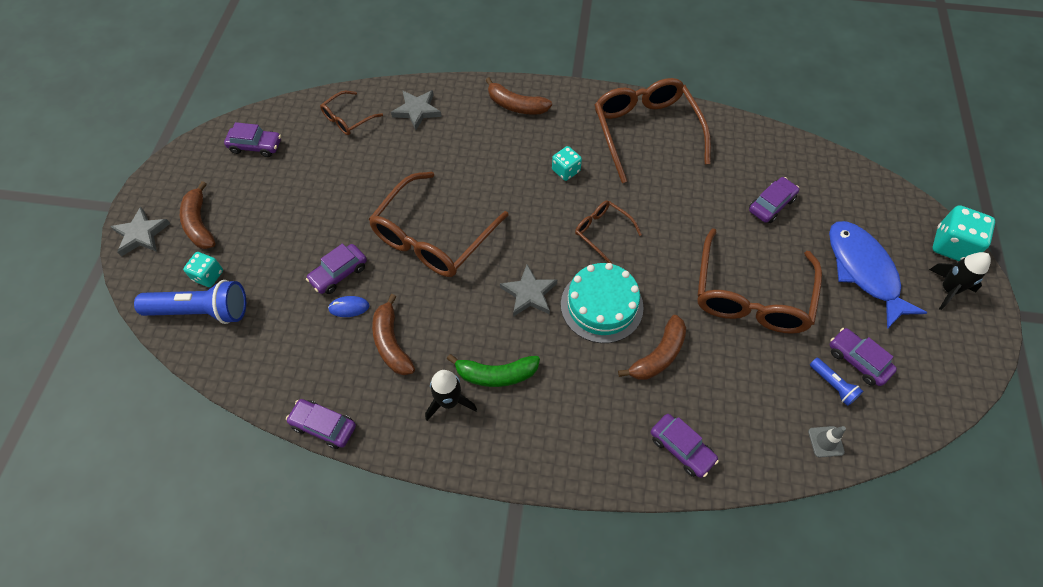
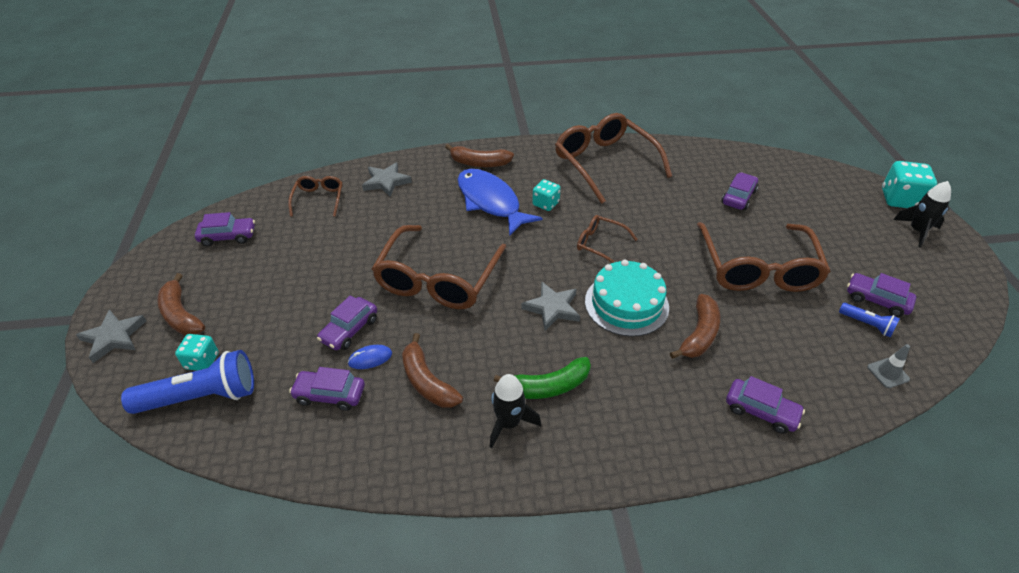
camera: 15 degrees left, 15 degrees down
(324, 426) = (377, 481): purple car -> purple car (330, 395)
(347, 119) = (318, 199): brown glasses -> brown glasses turned 150 degrees clockwise
(863, 271) = (841, 231): blue fish -> blue fish (490, 202)

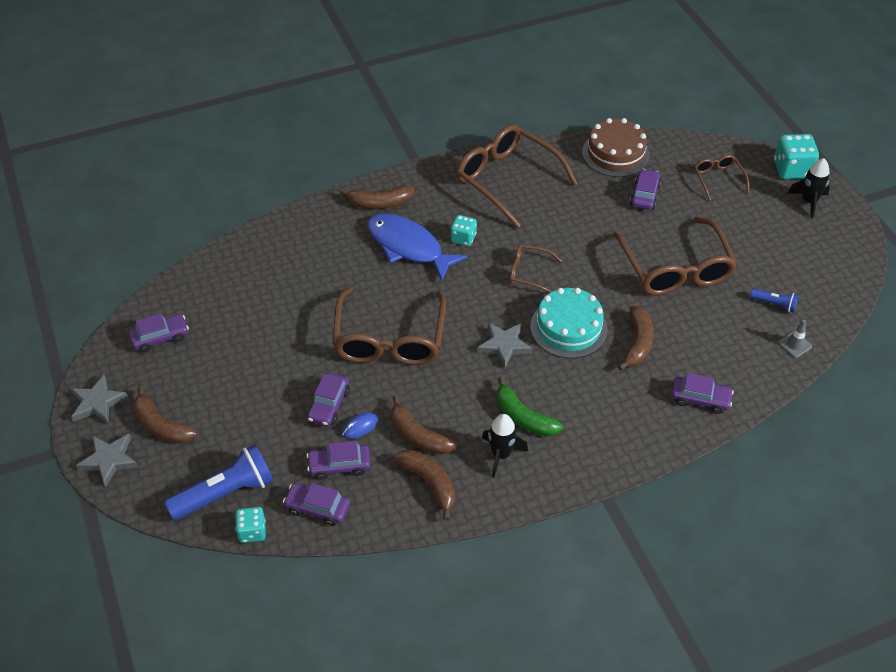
camera: 15 degrees left, 5 degrees up
(202, 361) = (207, 463): turquoise dice -> turquoise dice (252, 531)
(318, 199) = (232, 277): brown glasses -> brown glasses (718, 179)
(386, 182) = (292, 244): grey star -> grey star (97, 403)
(417, 437) = (430, 483): none -> brown banana
(548, 386) = (523, 417): green banana -> green banana turned 75 degrees clockwise
(716, 159) = (615, 153): none -> brown cake
(876, 300) = (780, 279): purple car -> purple car (317, 508)

